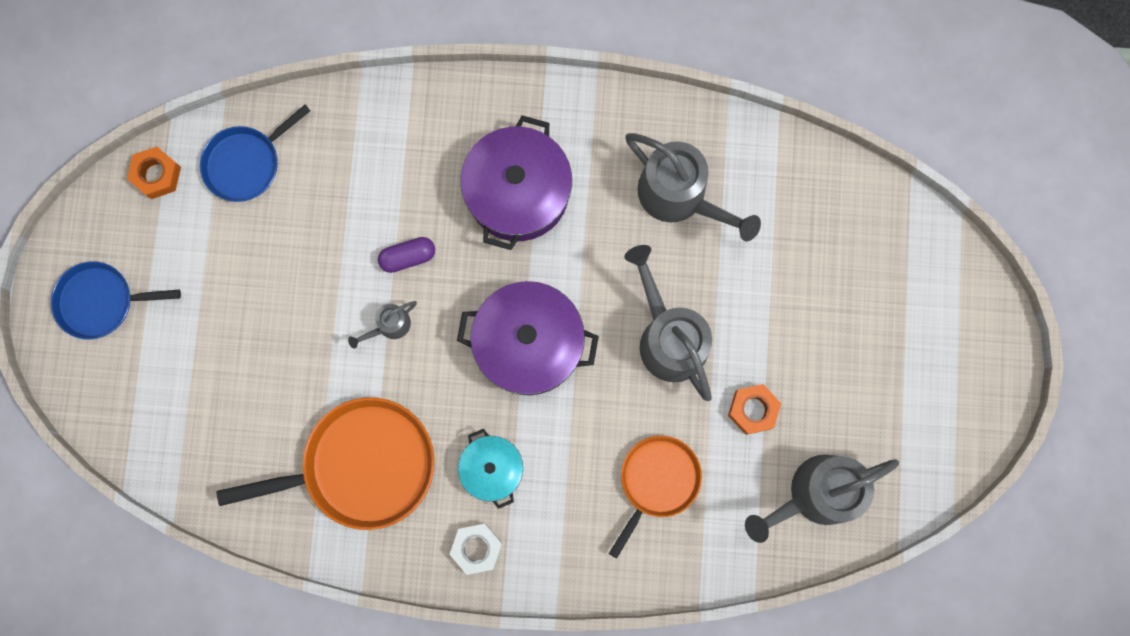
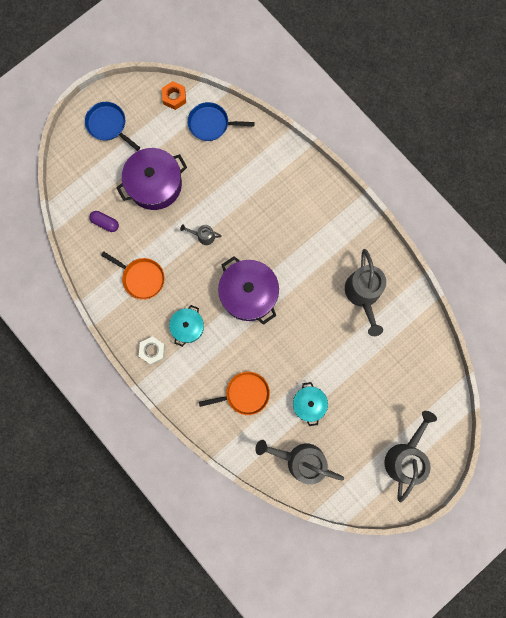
camera: 45 degrees right, 0 degrees up
(362, 465) = (142, 278): orange pan -> orange pan, size x0.62
(408, 257) = (236, 217): purple capsule -> purple capsule (105, 223)
(518, 192) = (302, 232): purple pot -> purple pot (155, 184)
(668, 337) = (304, 343): grey watering can -> grey watering can (405, 456)
(753, 410) = (309, 404): orange nut -> turquoise pot

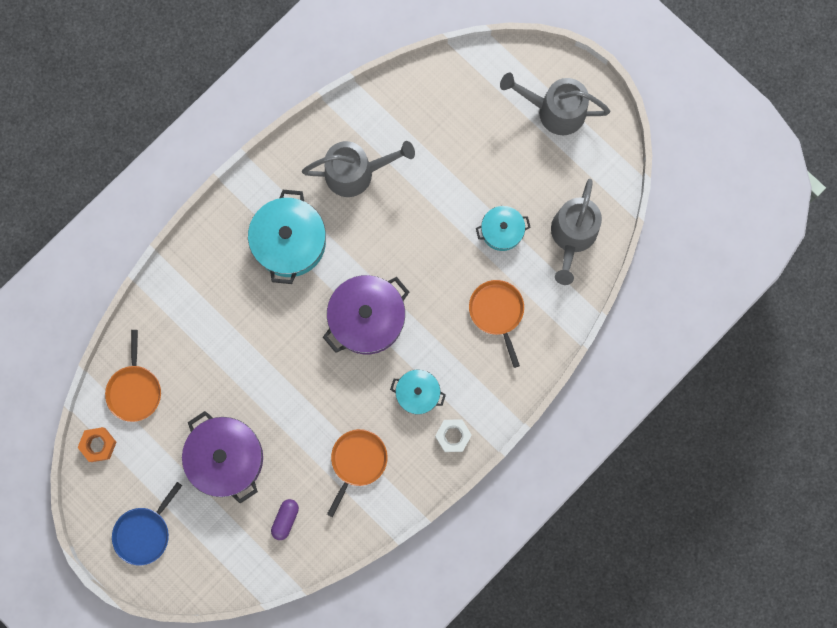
camera: 95 degrees left, 0 degrees up
(203, 236) = (294, 385): grey watering can -> none
(211, 124) = (135, 390): blue pan -> orange pan
(312, 241) = (289, 242): none -> turquoise pot

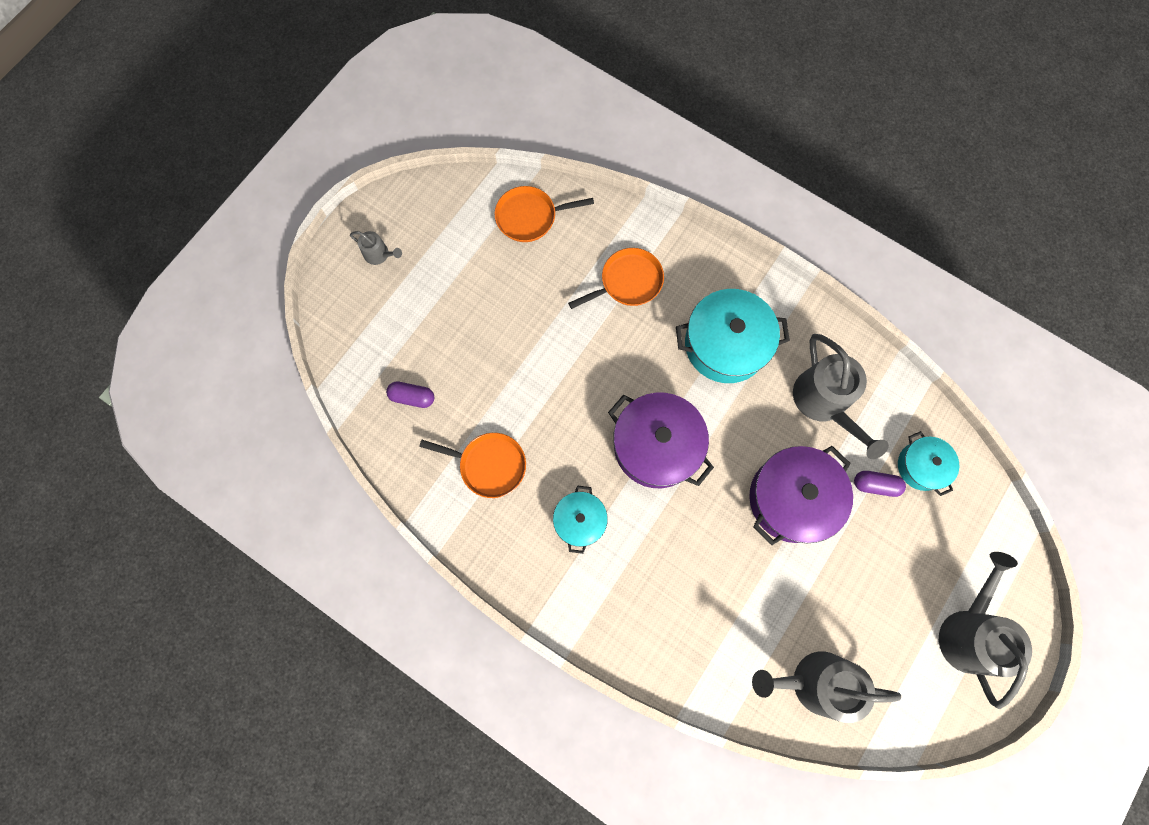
camera: 80 degrees right, 5 degrees down
(98, 445) = (466, 193): orange nut -> none
(144, 533) = (379, 255): blue pan -> grey watering can
(226, 458) = (471, 322): purple pot -> purple pot (792, 498)
(431, 150) = (875, 485): none -> purple capsule
(453, 436) = (536, 572): white nut -> none
(497, 312) = (697, 600): orange pan -> orange pan (628, 282)
(502, 231) = (798, 589): turquoise pot -> turquoise pot (921, 466)

